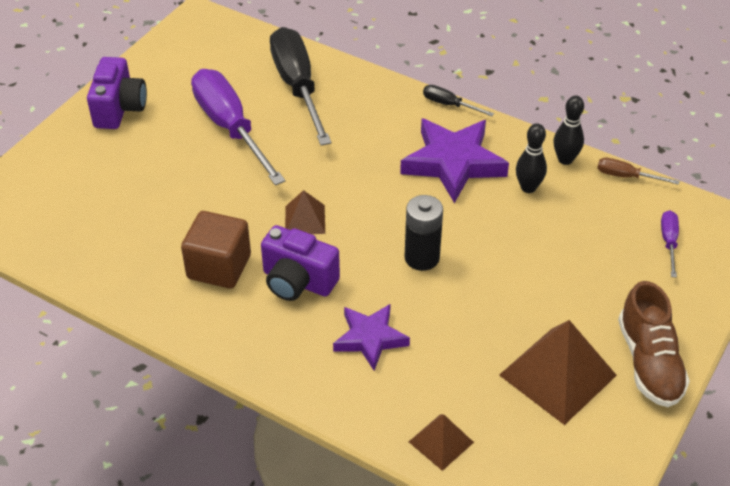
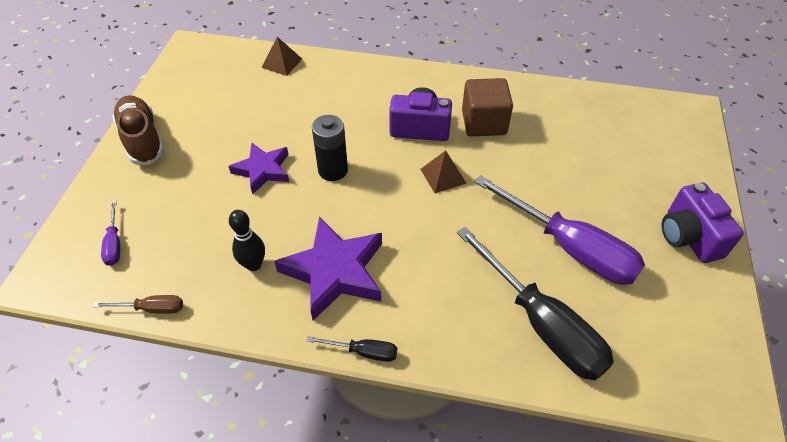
camera: 160 degrees right, 5 degrees up
(370, 338) = (349, 105): purple star -> purple star (262, 170)
(557, 375) = (211, 115): brown pyramid -> none
(565, 159) = (219, 311): black bowling pin -> none

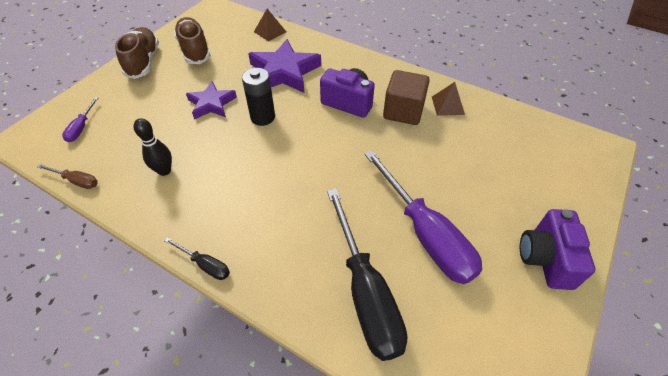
camera: 20 degrees right, 0 degrees up
(200, 108) = (194, 50): none -> brown shoe
(335, 271) = (220, 194): purple star -> purple star (284, 72)
(443, 176) = (346, 144): brown pyramid -> brown pyramid (447, 105)

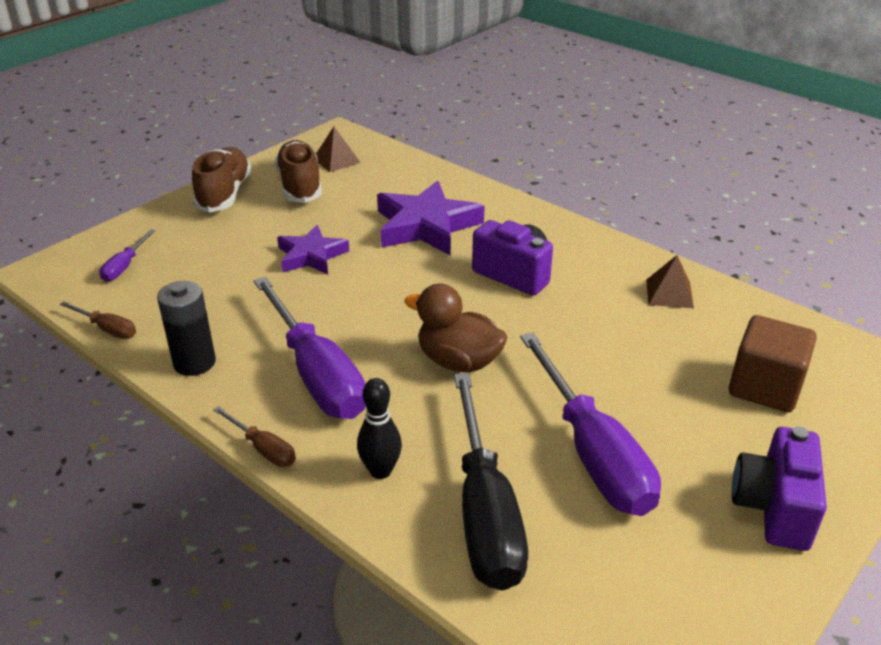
camera: 10 degrees right, 15 degrees down
(164, 171) = (228, 330): black bowling pin -> black bowling pin (380, 471)
(205, 265) = (263, 448): black screwdriver -> brown screwdriver
(231, 197) = (316, 373): none -> purple screwdriver
(263, 117) = (382, 280): black battery -> black battery (194, 362)
(270, 31) = (416, 172): brown pyramid -> brown pyramid (336, 160)
(325, 174) = (458, 361): none -> brown duck
(403, 111) = (597, 294): brown cube -> brown cube (764, 387)

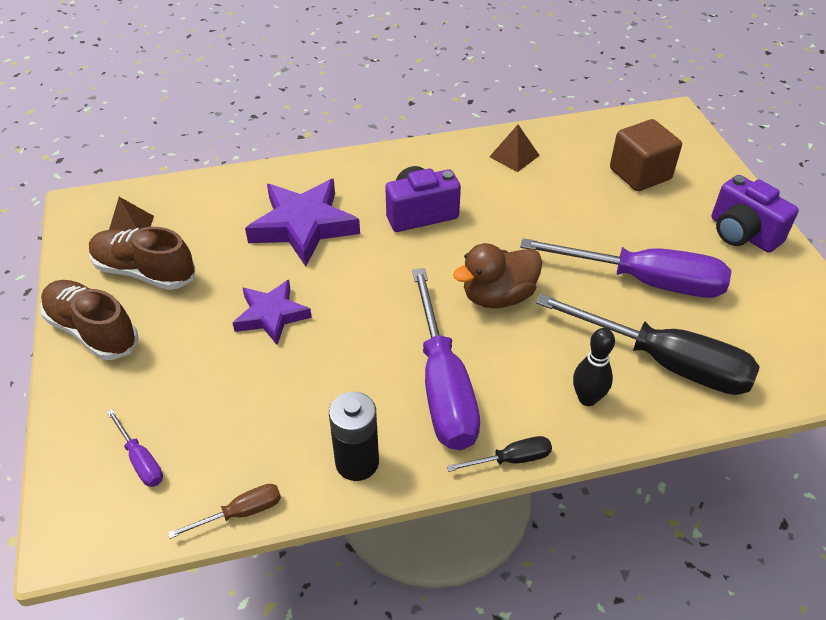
camera: 55 degrees left, 10 degrees up
(263, 448) = (511, 459): brown screwdriver -> black screwdriver
(316, 373) = (443, 385): purple screwdriver -> purple screwdriver turned 75 degrees clockwise

